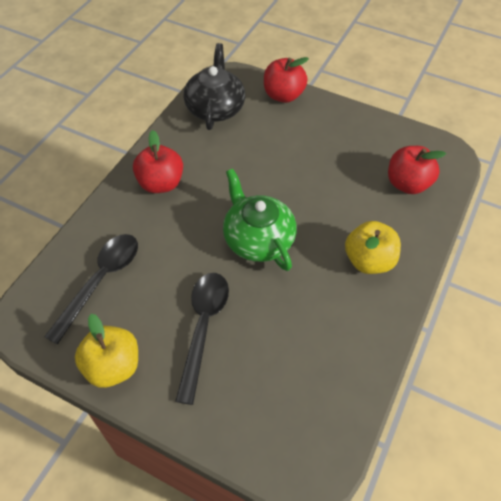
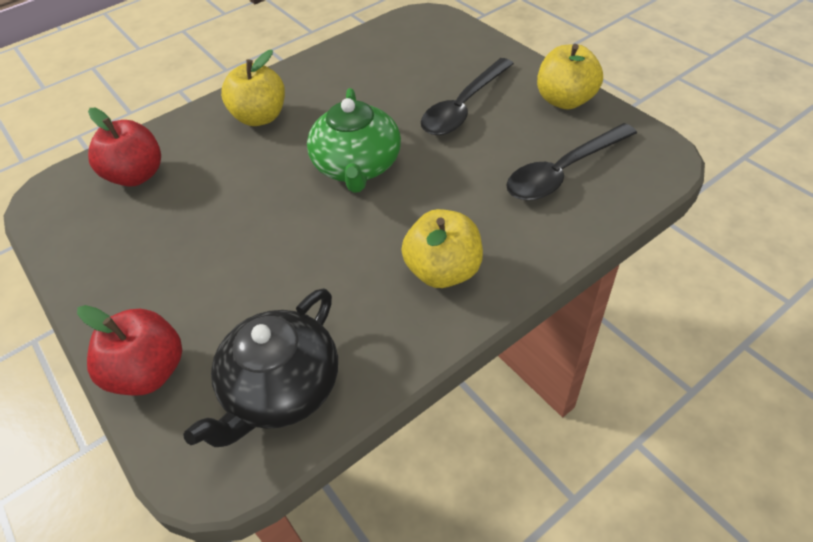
camera: 150 degrees left, 5 degrees down
(161, 183) = (443, 271): red apple -> yellow apple

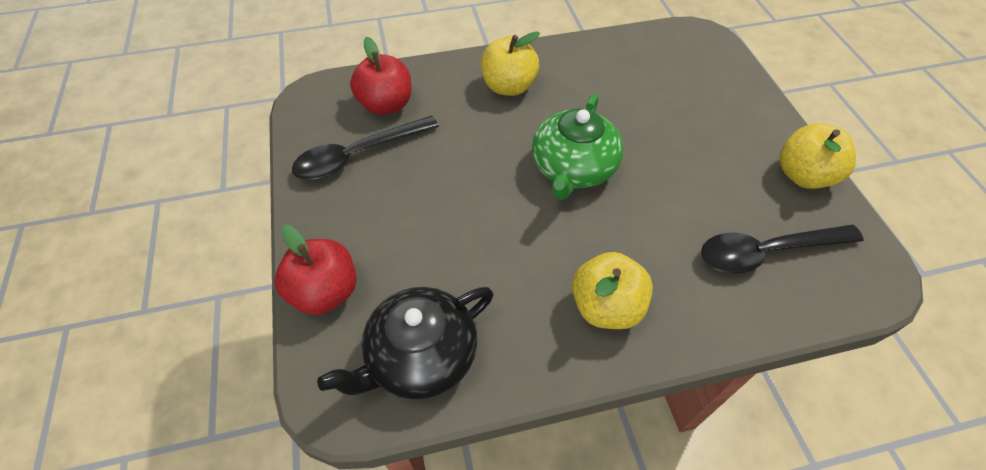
camera: 20 degrees right, 5 degrees up
(463, 107) = (698, 144): black spoon -> black spoon (358, 155)

